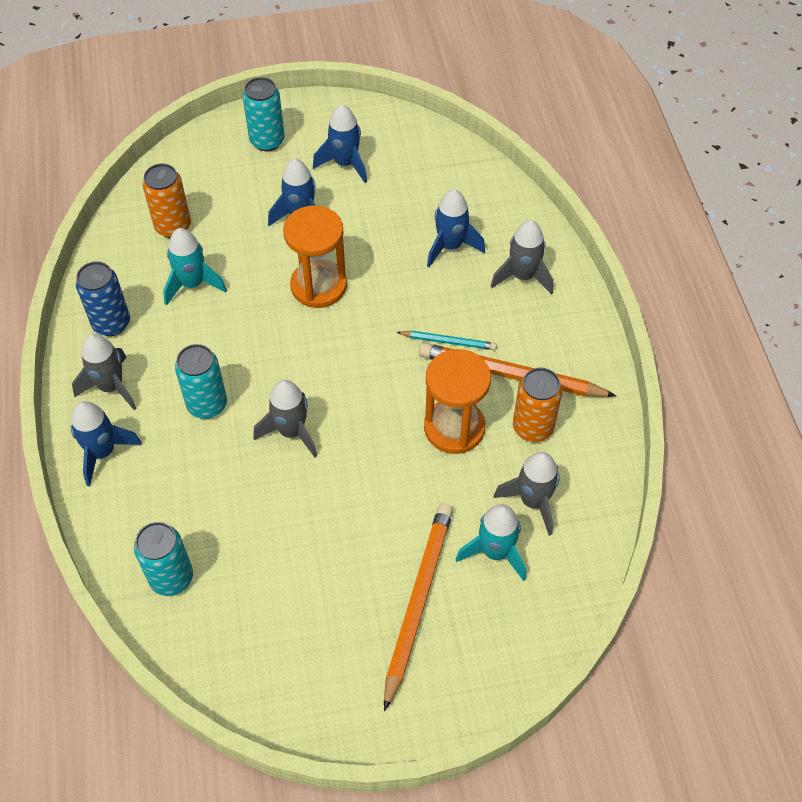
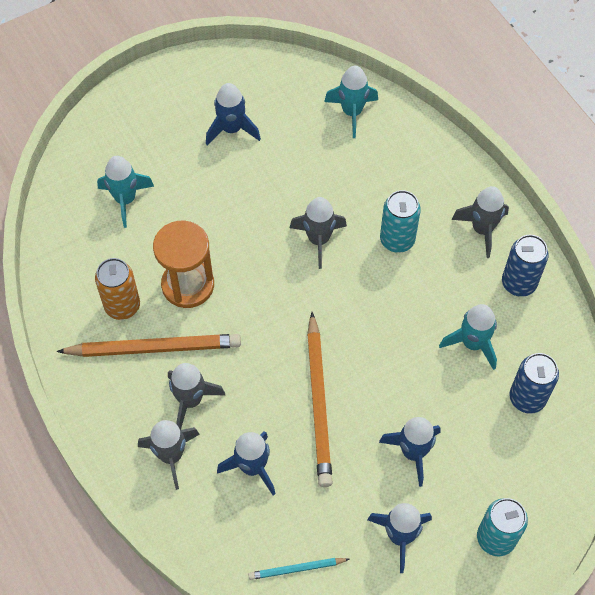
camera: 160 degrees right, 5 degrees up
(103, 452) = (455, 178): blue rocket -> blue rocket (232, 129)
(171, 578) = (352, 112): turquoise can -> turquoise rocket
(173, 227) = (527, 398): orange can -> blue can
(318, 286) = (359, 380): orange hourglass -> none
(418, 601) = (171, 150): orange pencil -> orange pencil (319, 402)
(448, 341) = (219, 362): turquoise pencil -> turquoise pencil (296, 569)
(533, 501) = (106, 246): grey rocket -> grey rocket (191, 400)

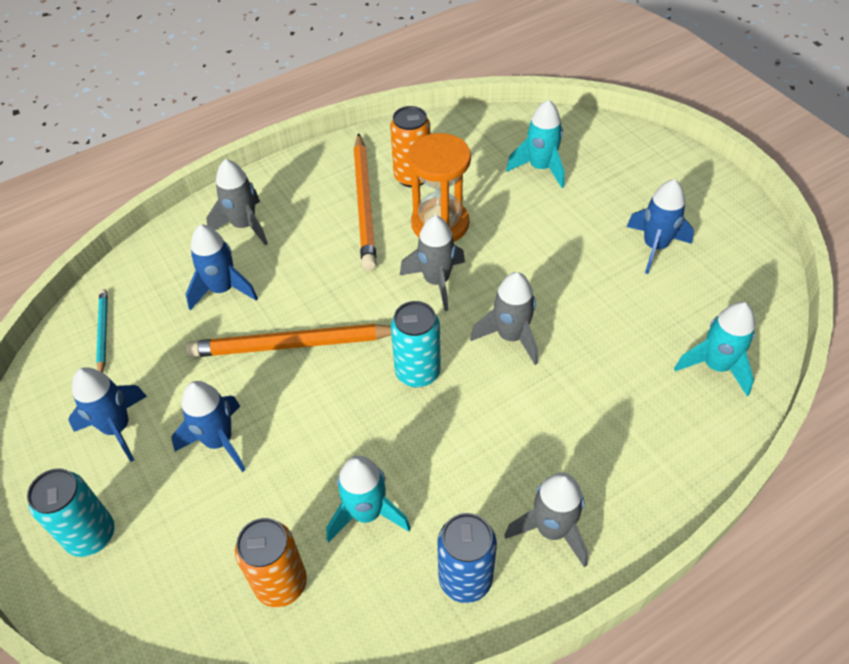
camera: 90 degrees right, 10 degrees down
(191, 400) = (304, 236): grey rocket -> grey rocket (436, 281)
(397, 240) = (521, 421): turquoise can -> turquoise can (417, 372)
(527, 398) = (281, 583): blue can -> orange can

